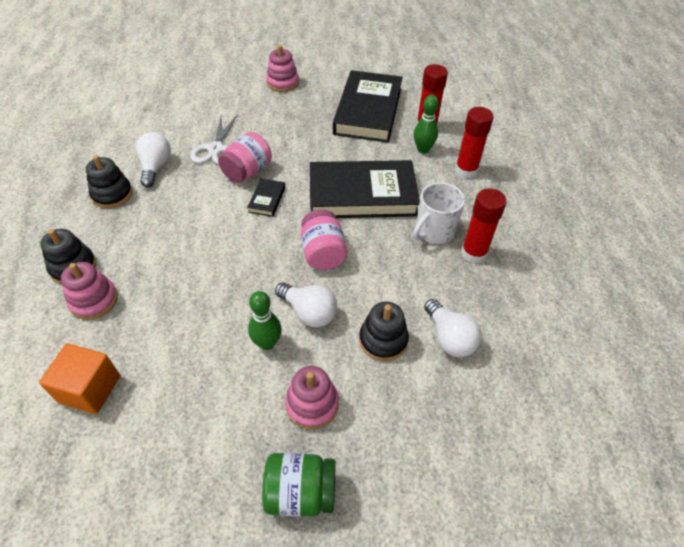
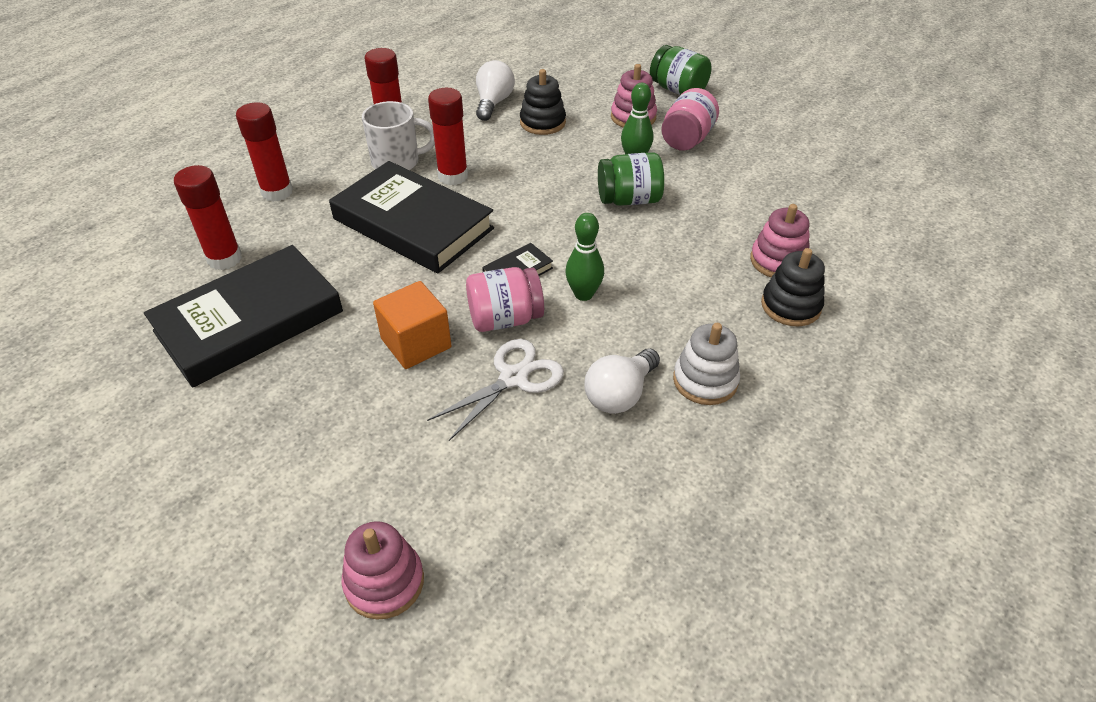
camera: 140 degrees left, 5 degrees down
(90, 389) = (805, 196): orange cube -> orange cube (416, 343)
(112, 194) = (705, 380): black stacking toy -> white stacking toy
(240, 295) = (629, 200): none -> green jar
(282, 83) = (282, 457): pink stacking toy -> pink stacking toy (384, 582)
(309, 312) = (581, 162): white light bulb -> none
(323, 253) = (519, 194): pink jar -> pink jar (687, 139)
(383, 242) = (453, 176): none -> red glue stick
(423, 149) = (277, 235): green bowling pin -> green bowling pin (583, 294)

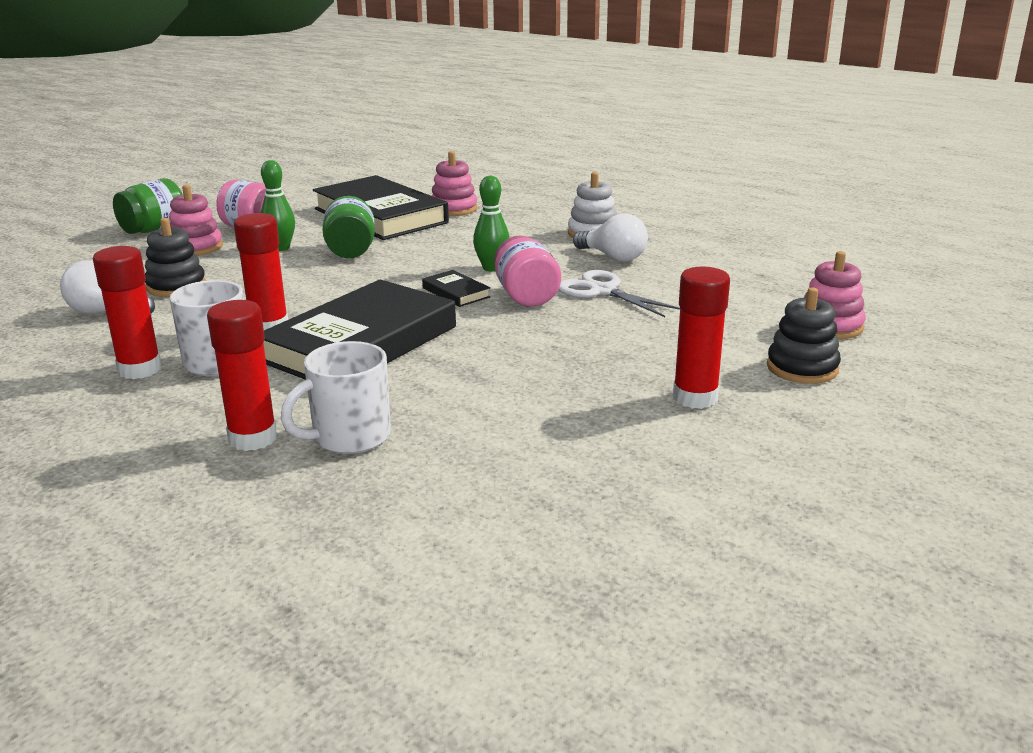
camera: 90 degrees left, 20 degrees down
(224, 259) = (407, 457): red glue stick -> red glue stick (695, 398)
(249, 321) = (535, 421): black book -> black book (380, 216)
(262, 231) = (349, 437): none -> white mug
(416, 343) = (563, 331): orange cube -> none
(790, 306) = (508, 208): black stacking toy -> black stacking toy (802, 368)

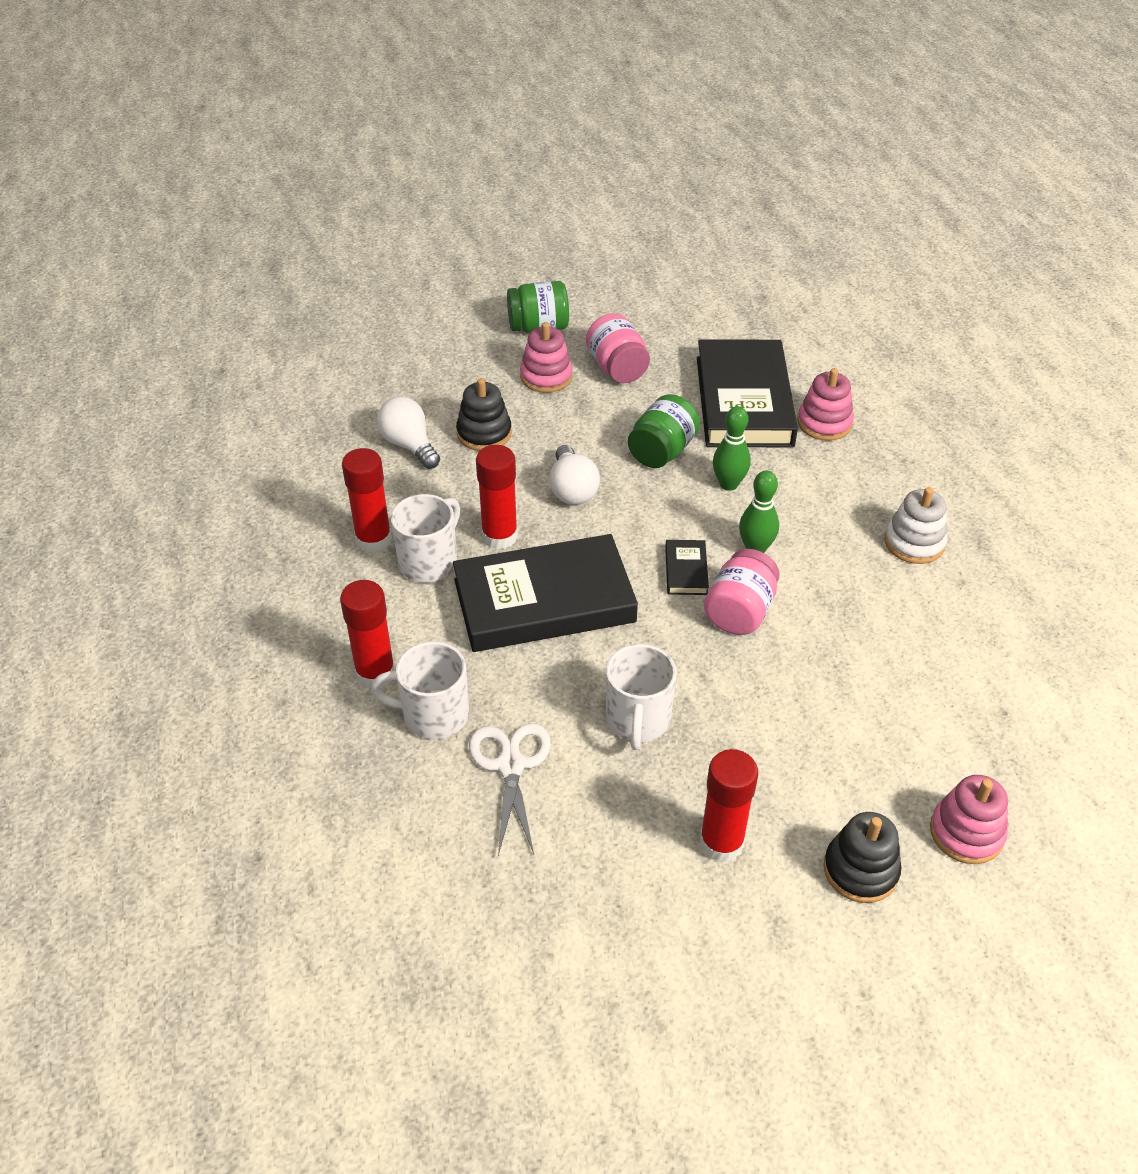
camera: 40 degrees right, 20 degrees up
(280, 248) = (610, 414): green bowling pin -> green bowling pin (728, 484)
(534, 369) = (637, 720): none -> white mug
(602, 291) = (815, 645): white scissors -> white scissors (510, 765)
(613, 257) = (887, 596): white light bulb -> white light bulb (572, 489)

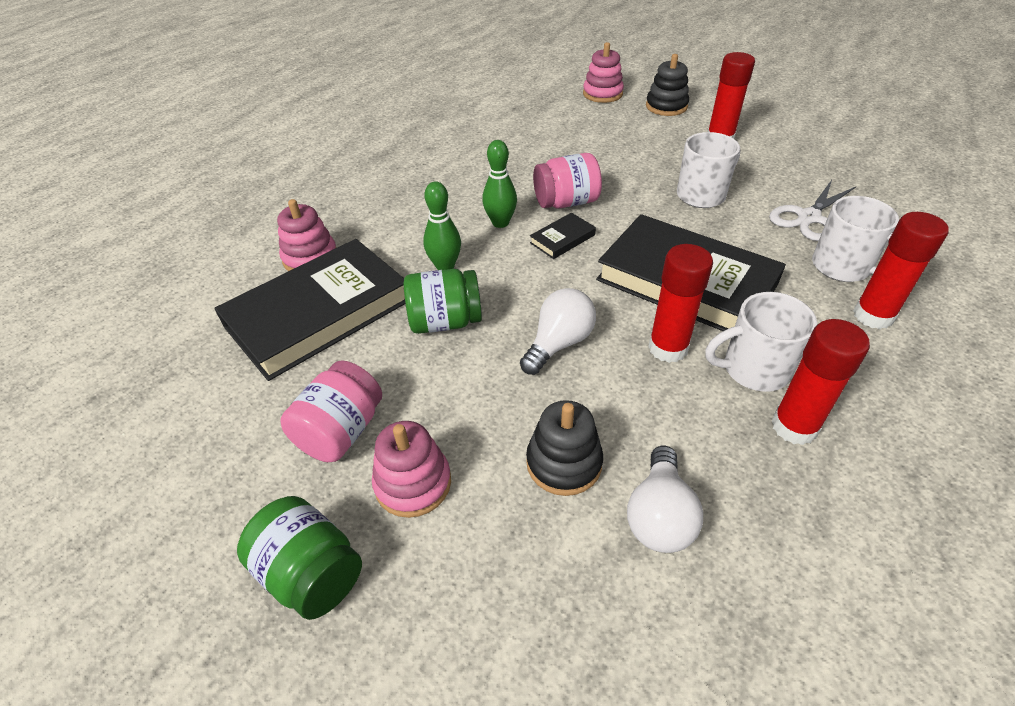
camera: 130 degrees left, 0 degrees up
(914, 543) = (413, 172): white stacking toy -> none

